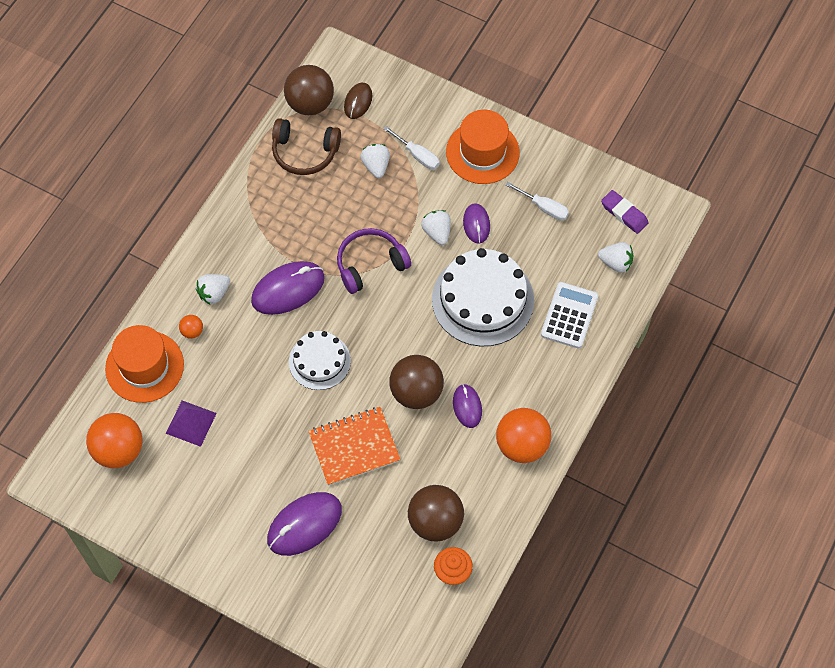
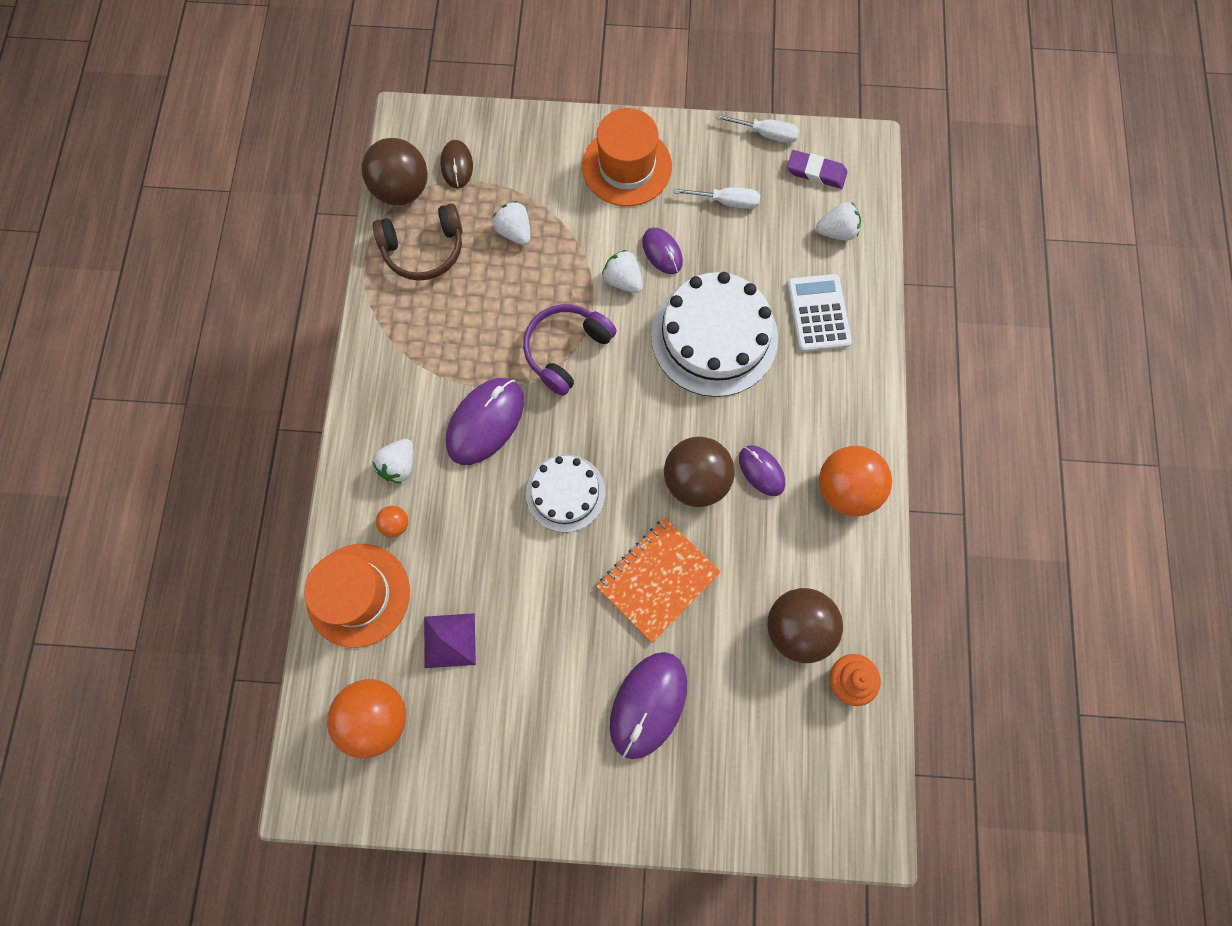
camera: 25 degrees left, 10 degrees up
(417, 155) = (555, 200): white screwdriver -> white screwdriver (765, 134)

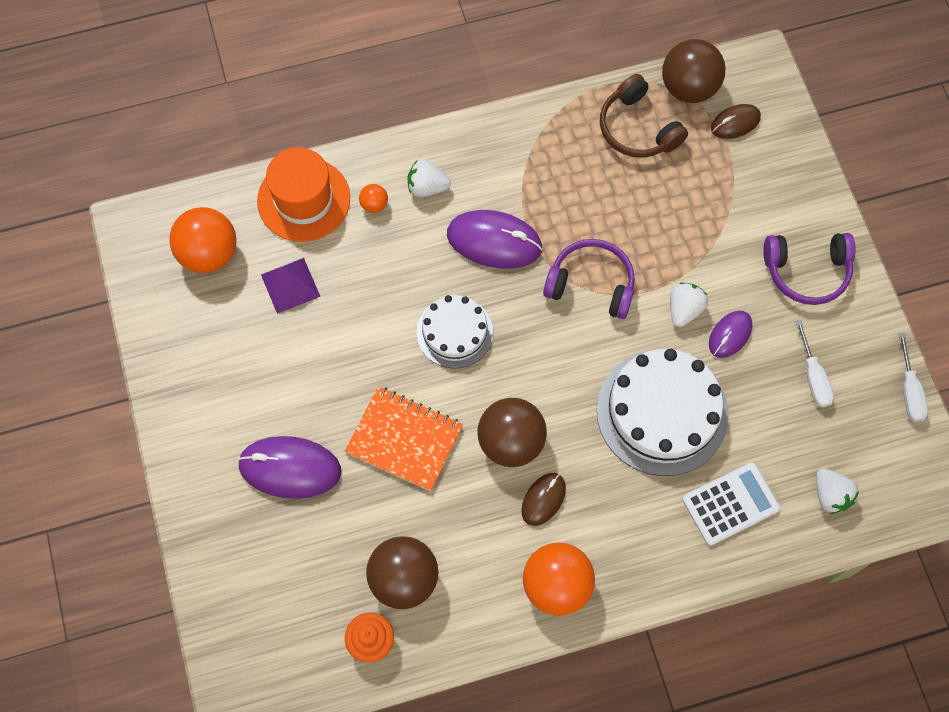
camera: 70 degrees right, 5 degrees down
(515, 231) = (690, 197): white strawberry -> none
(627, 166) = (807, 271): orange hat -> purple headphones
(761, 471) = (543, 499): purple mouse -> brown mouse
(816, 172) = (889, 454): purple eraser -> none

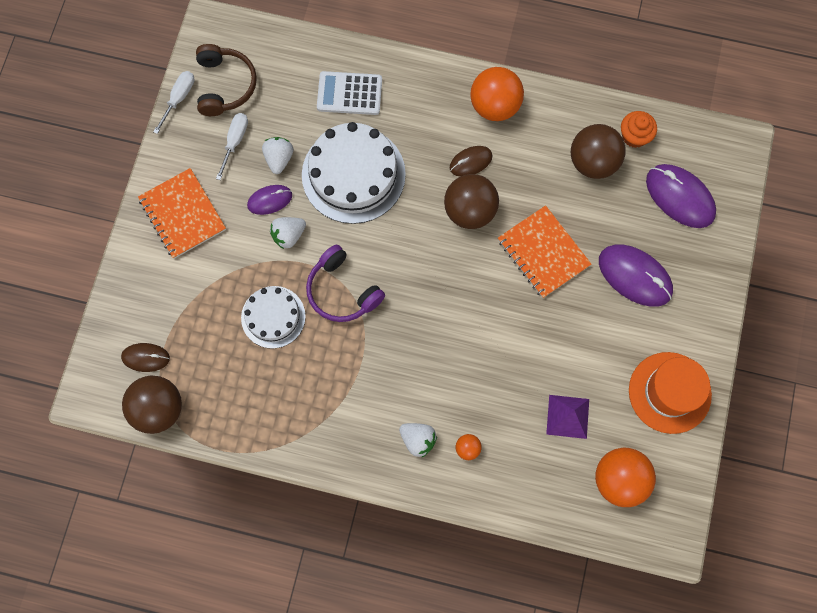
camera: 150 degrees left, 5 degrees up
(303, 199) = (521, 485): orange hat -> orange hat (669, 392)
(454, 332) = (463, 310): white cake -> white cake (273, 317)
(494, 241) = (392, 365): purple mouse -> purple mouse (680, 197)
(637, 128) = (223, 396): brown headphones -> brown headphones (225, 85)
(807, 271) = (182, 214): purple headphones -> orange notebook
(830, 495) = (281, 64): white strawberry -> white strawberry (279, 159)

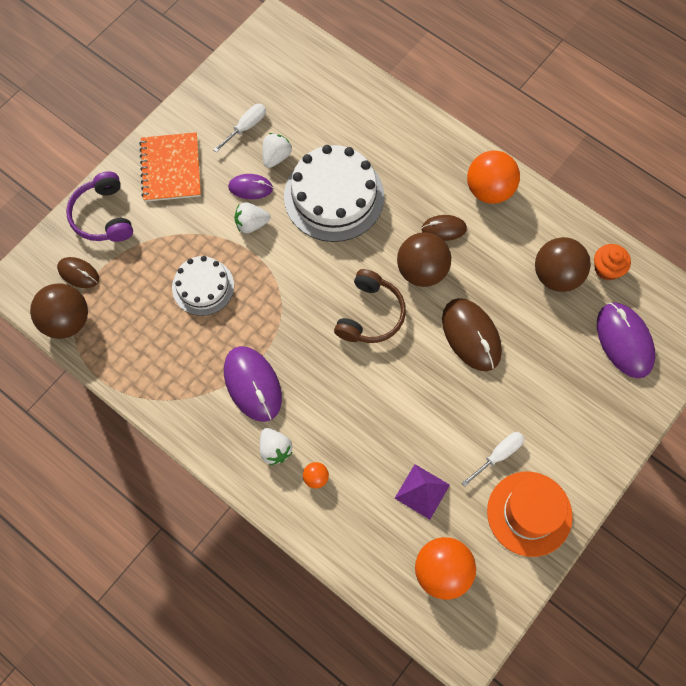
camera: 25 degrees right, 5 degrees down
(179, 99) = (217, 73): white screwdriver -> white screwdriver (498, 455)
(225, 85) = (261, 78): brown headphones -> brown headphones (370, 314)
(342, 291) = (274, 290): purple headphones -> purple headphones (103, 216)
(349, 93) = (365, 127): white calculator -> none
(543, 253) = (471, 335): orange notebook -> brown mouse
(635, 276) = (547, 393): purple mouse -> purple mouse (252, 384)

